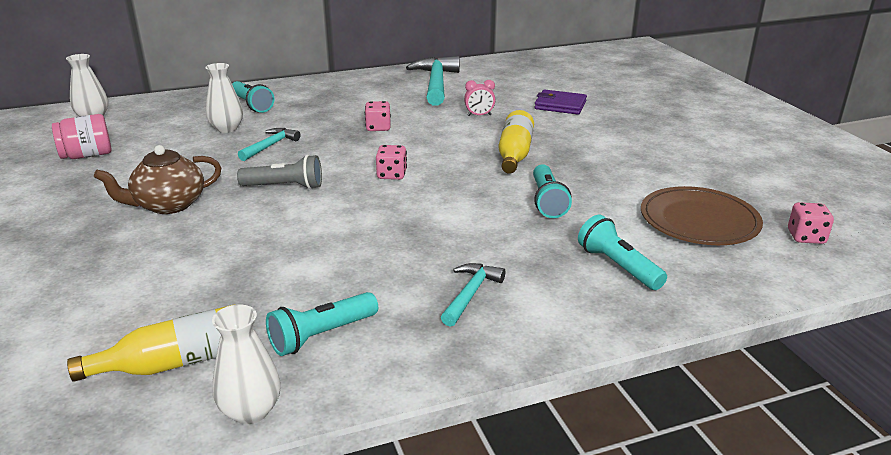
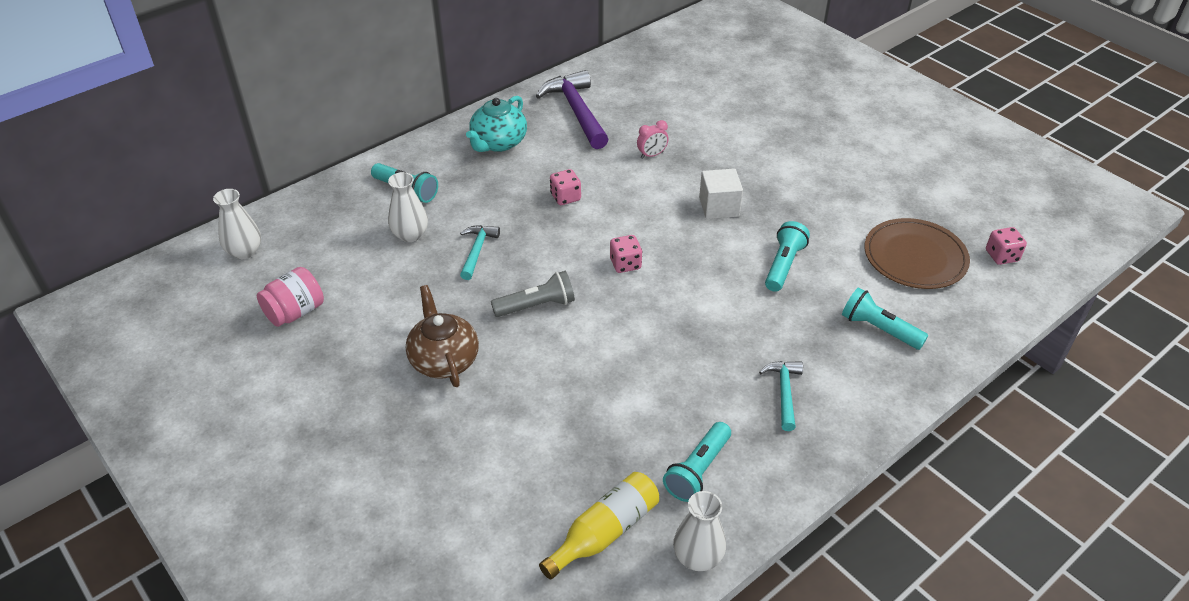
camera: 20 degrees left, 15 degrees up
(168, 205) = (444, 360): brown teapot -> brown teapot turned 120 degrees clockwise
(353, 91) = (498, 143): none -> turquoise teapot
(436, 83) = (576, 111): turquoise hammer -> purple hammer
(514, 154) = (719, 207): yellow bottle -> white cube
(547, 201) = (783, 265): turquoise flashlight -> turquoise flashlight turned 135 degrees counterclockwise
(560, 105) = (720, 122): purple wallet -> none

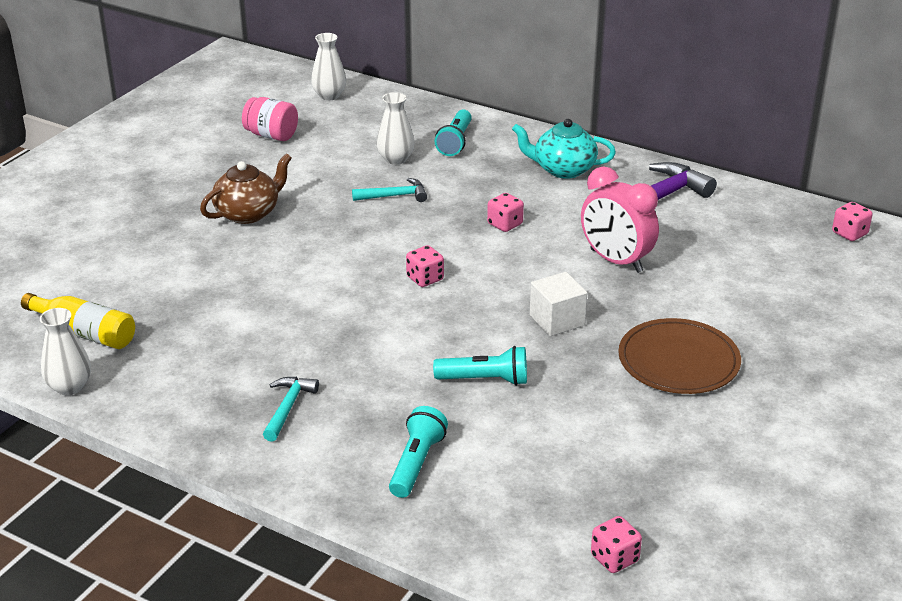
camera: 70 degrees right, 10 degrees down
(537, 305) = (338, 242): grey flashlight -> none
(652, 155) = (616, 261): pink clock -> pink clock, size x2.13
(671, 44) = (849, 233): none -> pink dice
(698, 470) = (167, 370): turquoise flashlight -> none
(784, 392) = (288, 408): turquoise hammer -> turquoise hammer turned 60 degrees counterclockwise
(915, 257) = (563, 480): brown plate -> brown plate (678, 361)

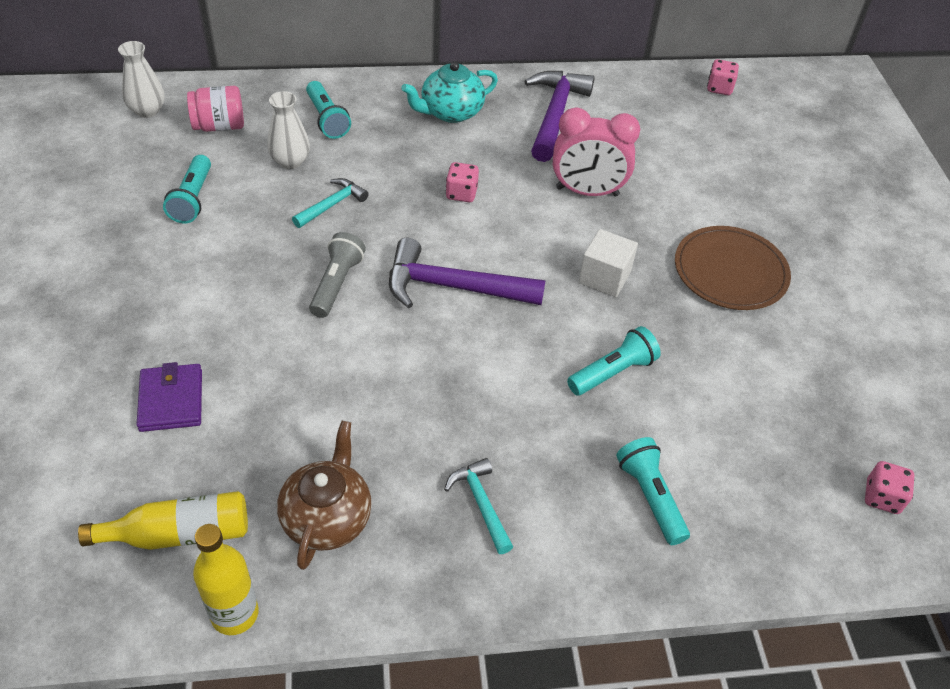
camera: 40 degrees left, 15 degrees up
(69, 387) = (234, 614): white vase -> yellow bottle
(158, 263) = (171, 400): none -> purple wallet
(248, 213) = (206, 290): brown teapot -> brown teapot (327, 517)
(271, 135) = (134, 183): pink jar -> pink jar (219, 126)
(300, 158) = (193, 199): none -> turquoise flashlight
(340, 243) = (336, 284): none -> grey flashlight
(425, 279) = (453, 287): pink dice -> purple hammer

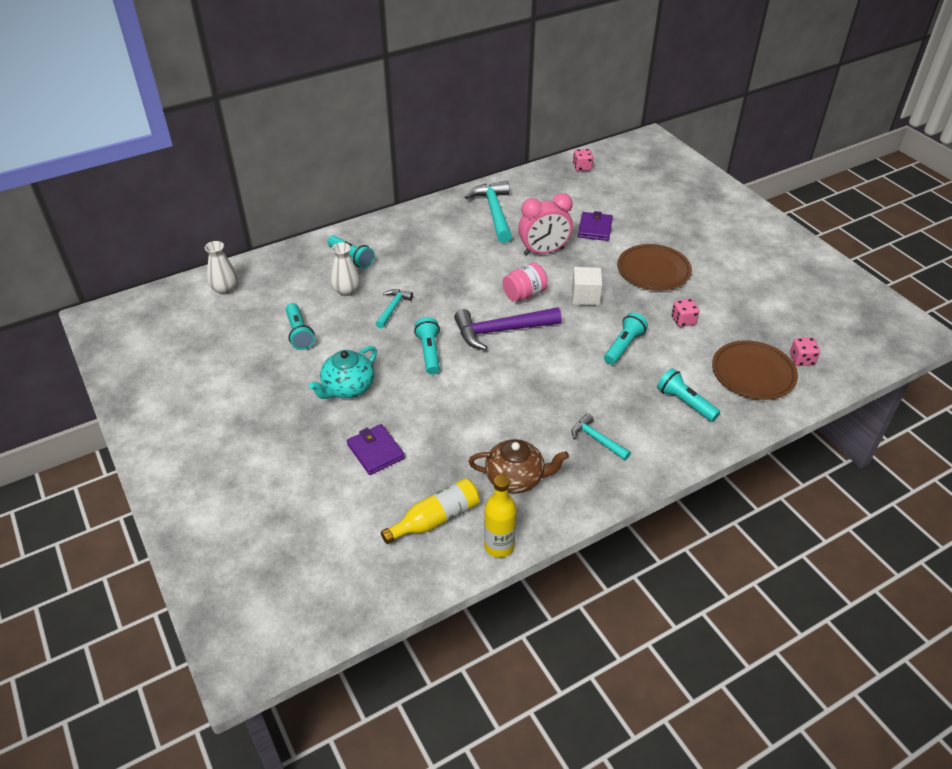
camera: 20 degrees left, 5 degrees down
(219, 126) = (282, 284): pink jar -> pink jar (524, 294)
(327, 517) = (516, 478): brown teapot -> brown teapot turned 105 degrees clockwise
(336, 284) = (429, 352): grey flashlight -> turquoise flashlight
(450, 112) = (428, 230): turquoise teapot -> turquoise teapot (347, 388)
(461, 193) = (469, 276): pink dice -> pink dice (683, 321)
(555, 115) = (494, 212): purple hammer -> turquoise hammer
(682, 182) = (595, 228): none -> purple wallet
(788, 489) = (753, 373): none -> brown plate

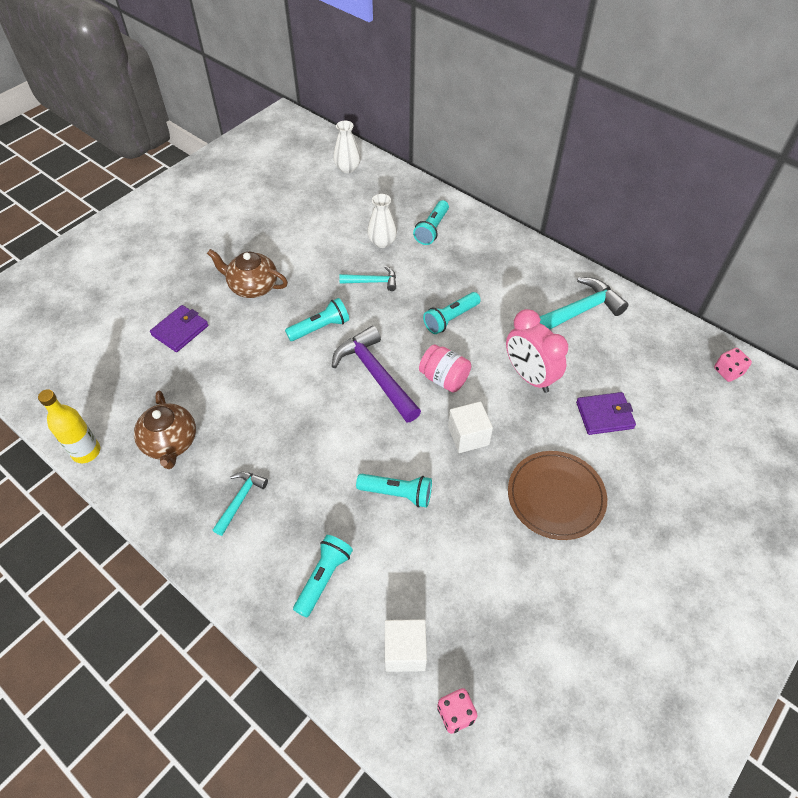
camera: 70 degrees right, 10 degrees up
(299, 333) = (310, 232): turquoise flashlight -> turquoise flashlight (450, 319)
(347, 388) = (252, 286): turquoise teapot -> brown teapot
(435, 519) = (110, 396): yellow bottle -> none
(683, 321) = (471, 549): pink dice -> none
(753, 373) = (405, 651): brown plate -> white cube

